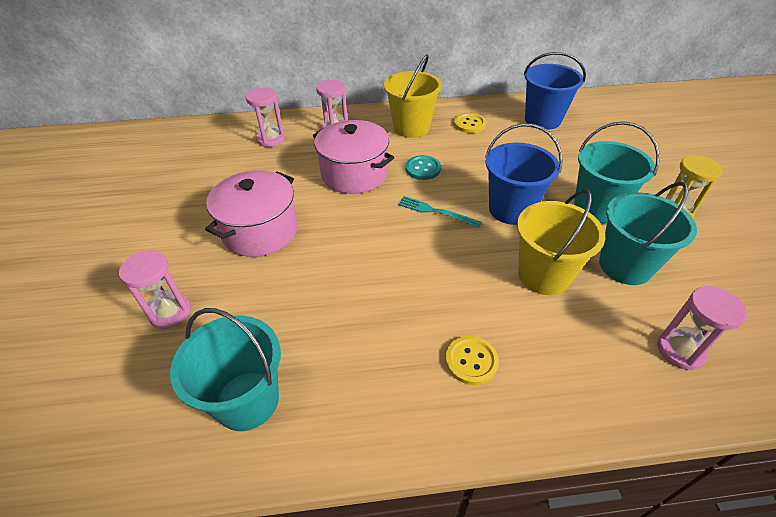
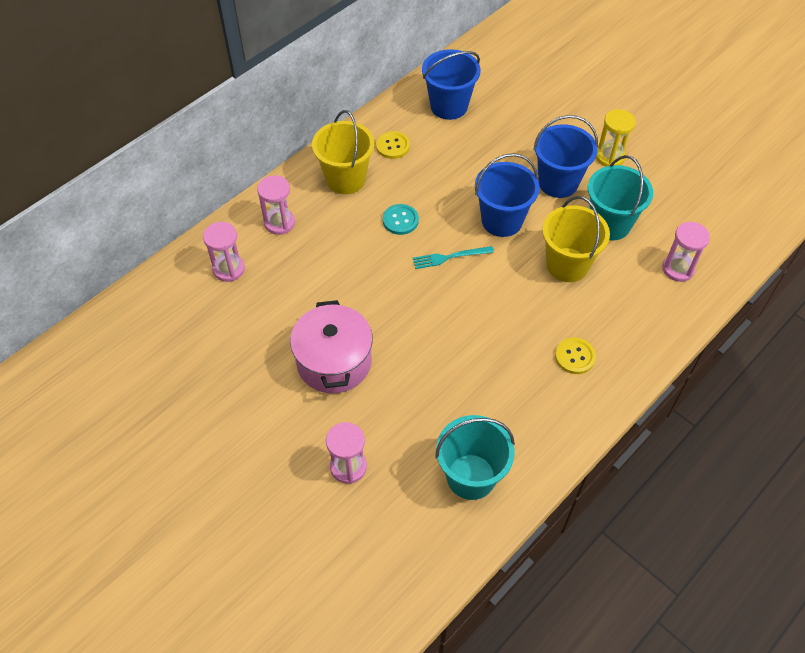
camera: 40 degrees left, 10 degrees up
(354, 174) = (349, 260): pink pot -> none
(596, 208) = (558, 182): turquoise bucket -> blue bucket

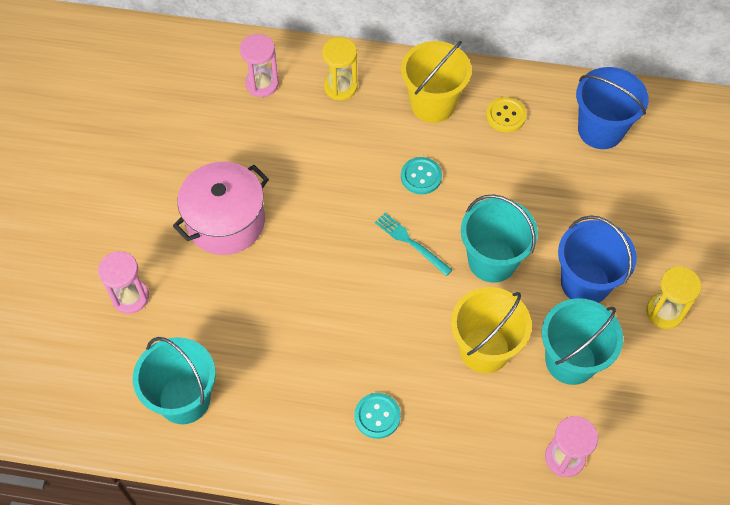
camera: 55 degrees right, 5 degrees up
(279, 223) = (340, 87): pink hourglass -> yellow hourglass
(502, 220) = (492, 260): blue bucket -> turquoise bucket
(575, 357) = (377, 416): yellow button -> turquoise button

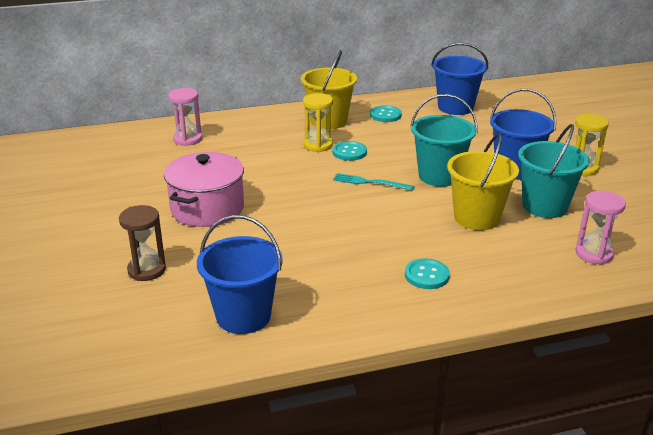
camera: 25 degrees left, 30 degrees down
(130, 297) = (147, 270): pink hourglass -> brown hourglass
(184, 399) = (243, 316): turquoise bucket -> blue bucket
(340, 87) = (252, 128): yellow hourglass -> yellow hourglass (318, 145)
(506, 116) = (385, 115): yellow button -> turquoise button

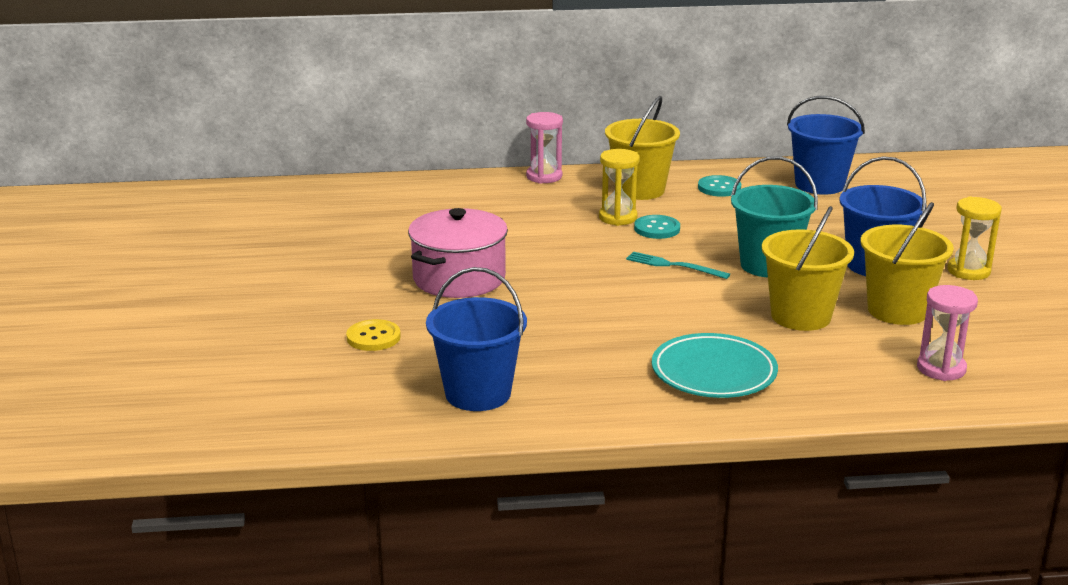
camera: 10 degrees right, 5 degrees down
(147, 270) = (373, 337): brown hourglass -> yellow button
(187, 139) = (450, 199): pink hourglass -> pink hourglass (544, 176)
(426, 275) = (713, 373): turquoise button -> turquoise plate
(545, 206) = (897, 310): turquoise bucket -> yellow bucket

